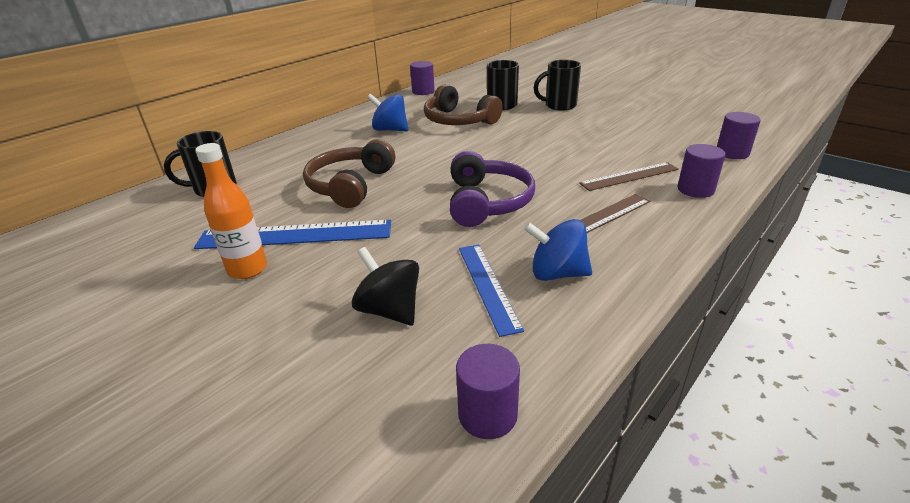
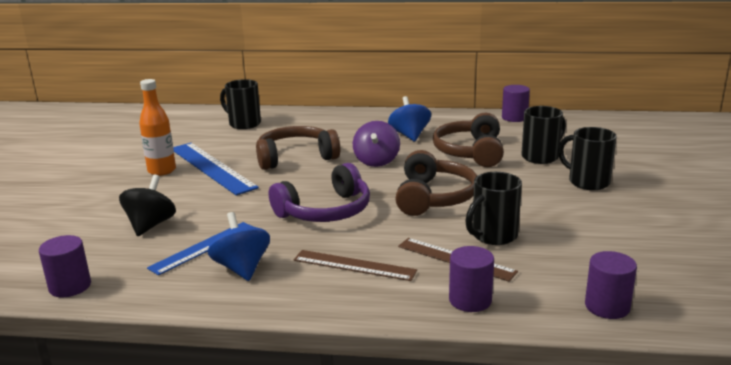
camera: 55 degrees right, 10 degrees down
(419, 155) = (376, 161): none -> purple spinning top
(519, 154) = (434, 197): none -> brown headphones
(606, 154) = (493, 236): none -> black mug

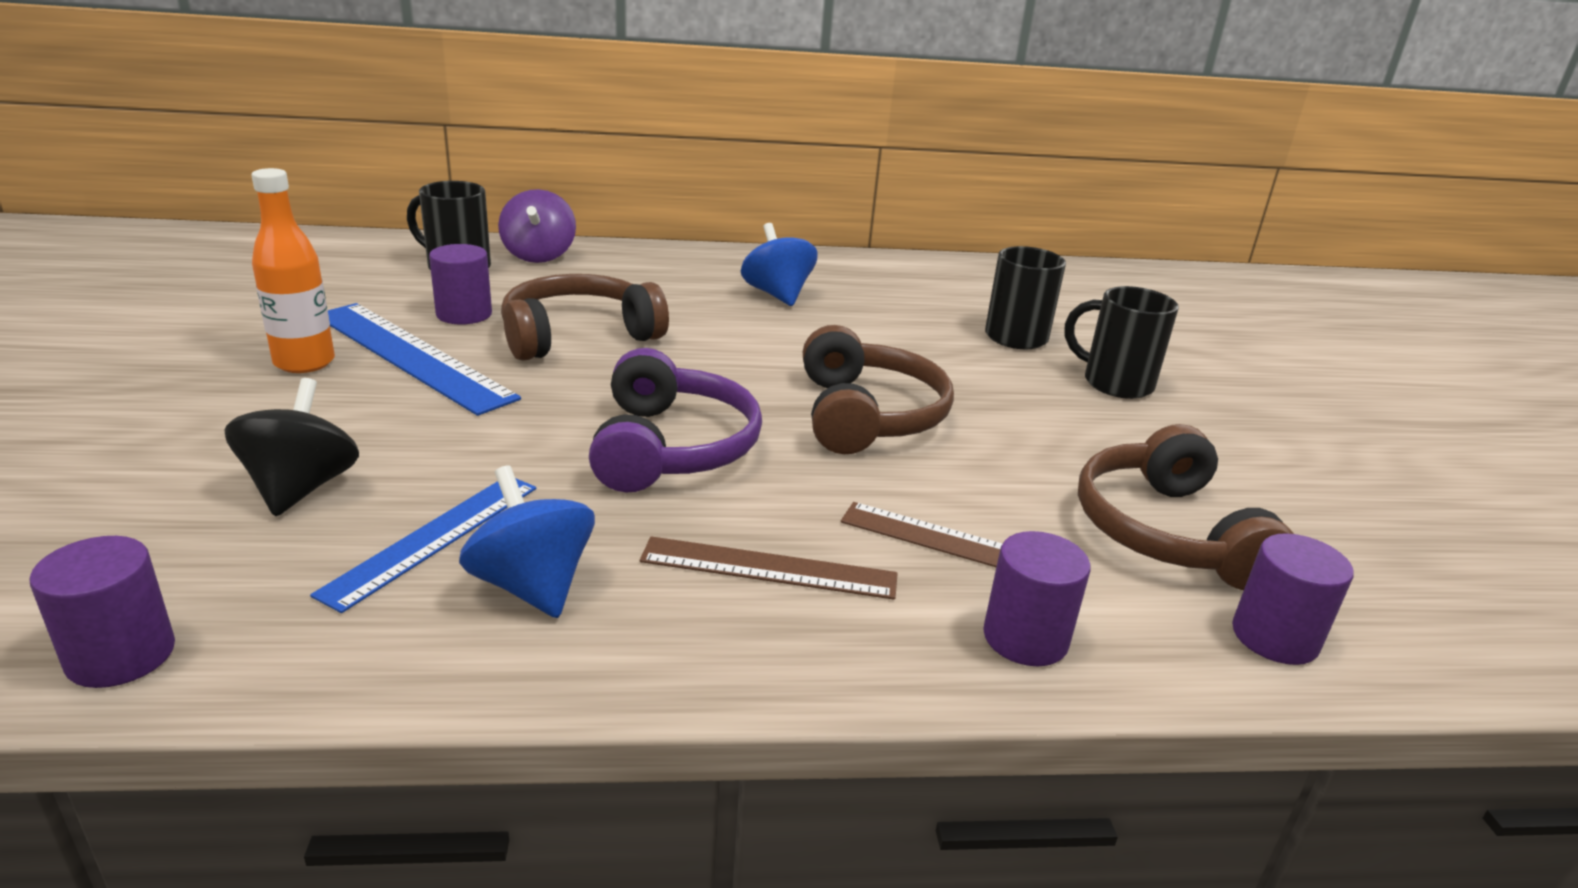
camera: 15 degrees left, 5 degrees up
(325, 211) = (672, 447): purple headphones -> purple headphones turned 45 degrees counterclockwise
(376, 161) = (735, 344): purple spinning top -> purple spinning top (539, 255)
(470, 152) = (896, 327): brown headphones -> brown headphones (1166, 532)
(493, 236) = (1006, 493): black mug -> none
(514, 118) = (942, 266): purple cylinder -> purple cylinder (464, 314)

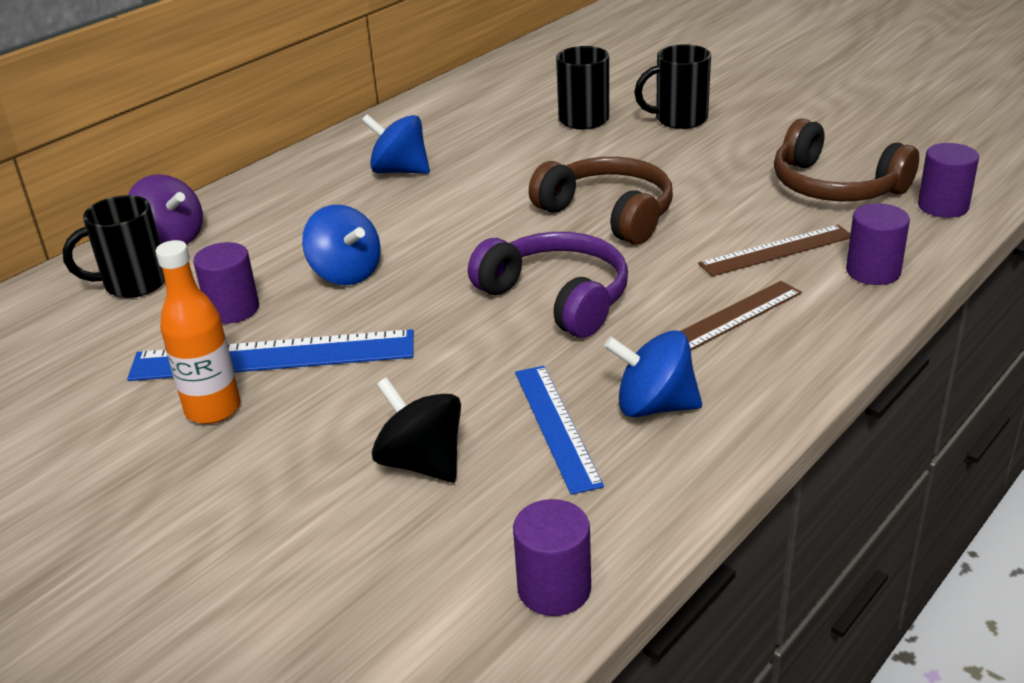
camera: 40 degrees left, 5 degrees up
(578, 335) = (346, 273): brown headphones -> blue spinning top

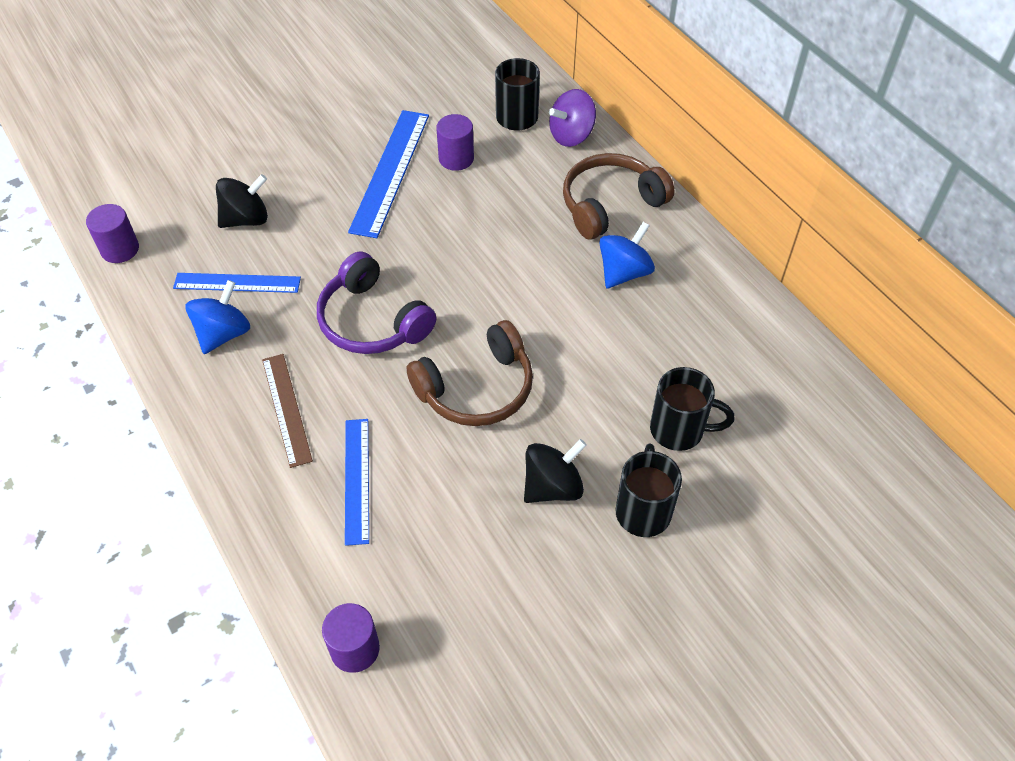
camera: 105 degrees right, 20 degrees up
(213, 409) = (352, 143): orange bottle -> none
(346, 273) = (471, 217): blue spinning top -> none
(557, 298) = (372, 321): purple headphones -> purple headphones turned 75 degrees clockwise
(690, 157) = (552, 486): none -> black spinning top
(776, 250) = (357, 480): brown ruler -> blue ruler
(835, 186) = (437, 578): brown headphones -> brown headphones (610, 204)
(873, 271) = (289, 531): purple cylinder -> none

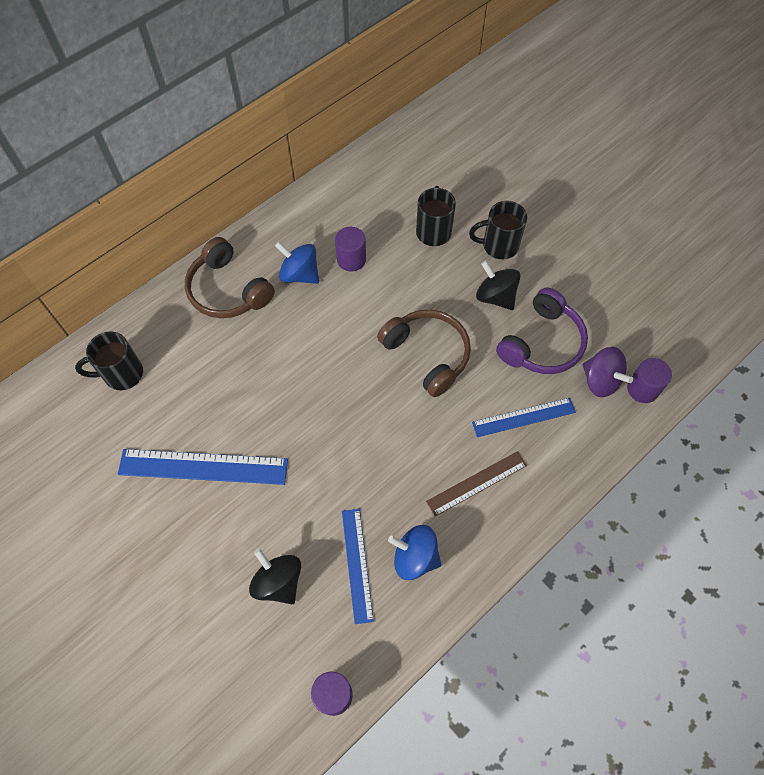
camera: 100 degrees left, 10 degrees up
(372, 321) = (378, 441): purple headphones -> purple headphones (542, 343)
(456, 158) = (182, 414): purple cylinder -> purple cylinder (351, 259)
(571, 135) = (146, 327): purple spinning top -> purple spinning top (600, 381)

